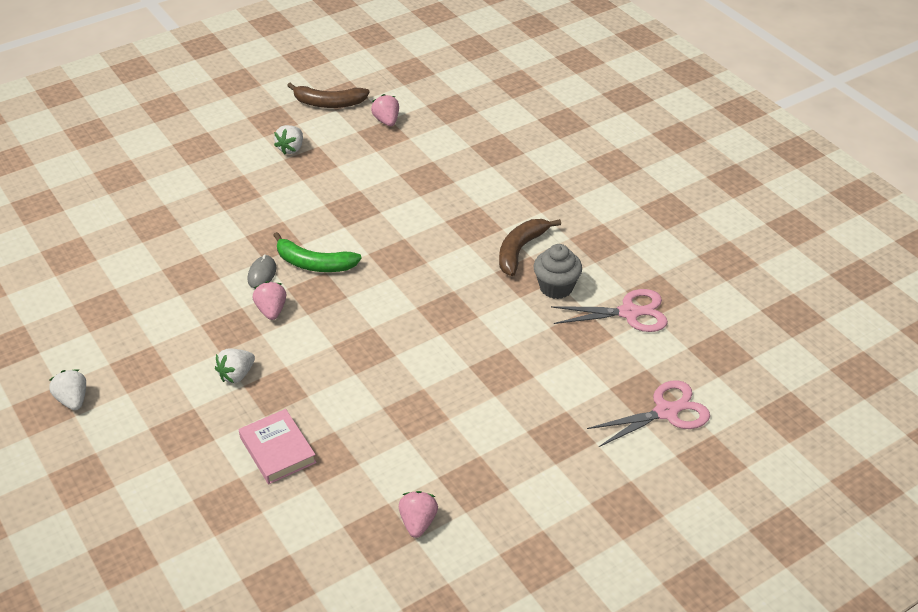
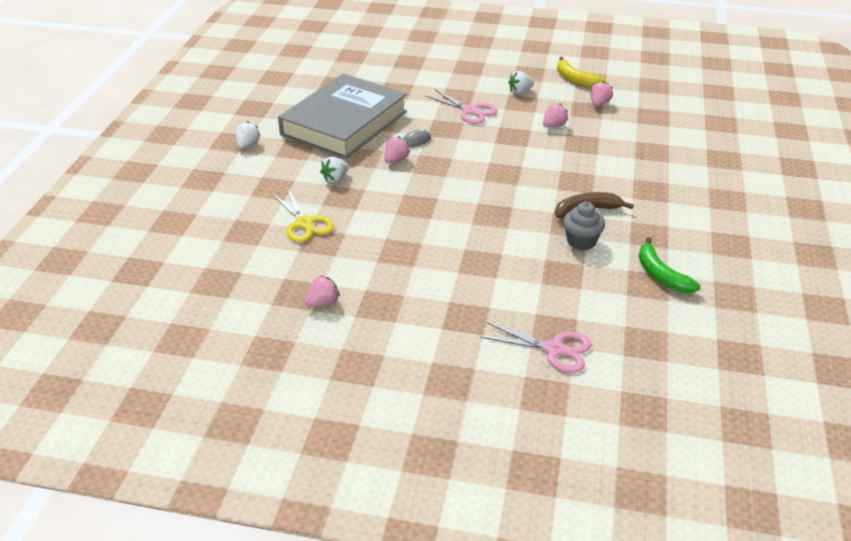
camera: 45 degrees right, 5 degrees down
(152, 300) = (344, 123): none -> grey book
(236, 375) = (335, 178): white strawberry -> white strawberry turned 45 degrees counterclockwise
(278, 450) = (304, 223): pink book -> yellow scissors
(314, 263) = (451, 151): green banana -> green banana (661, 275)
(328, 103) = (575, 79): brown banana -> yellow banana
(376, 172) = (553, 126): none -> pink strawberry
(629, 313) = (612, 283): pink scissors -> pink scissors (470, 111)

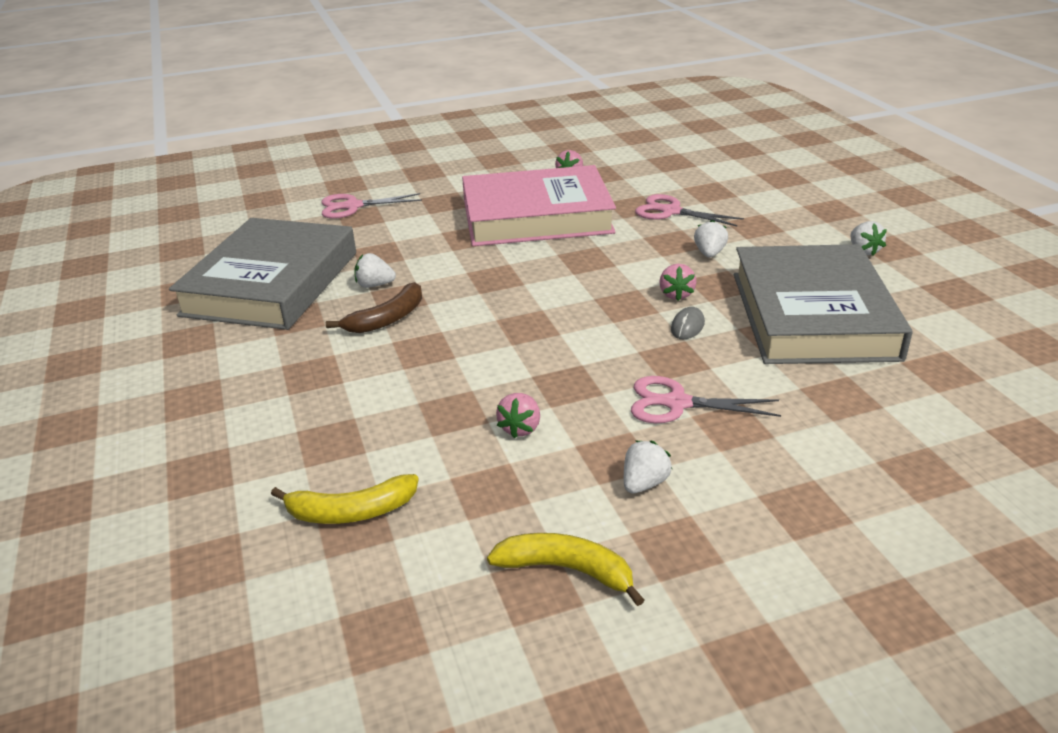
camera: 150 degrees right, 5 degrees down
(304, 223) = (670, 211): yellow scissors -> pink scissors
(406, 262) = (536, 216): none -> pink book
(581, 241) = (374, 285): grey cupcake -> white strawberry
(599, 104) = (474, 514): pink strawberry -> none
(652, 121) = (350, 511): none -> yellow banana
(661, 275) = (271, 283): green banana -> grey book

